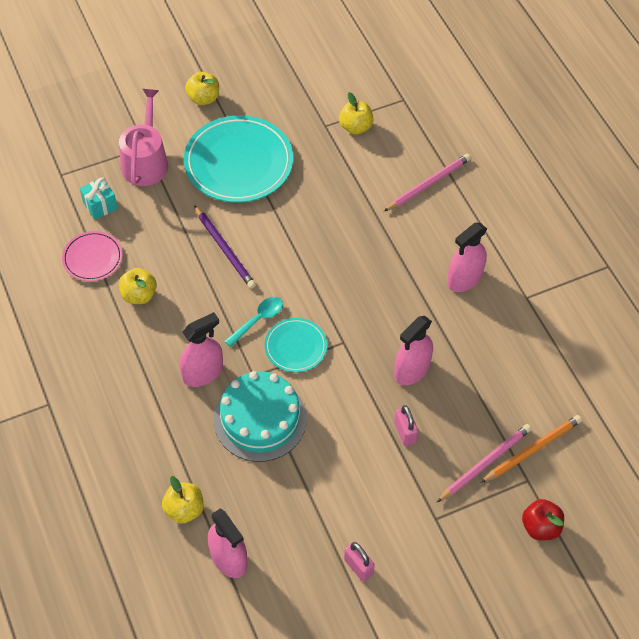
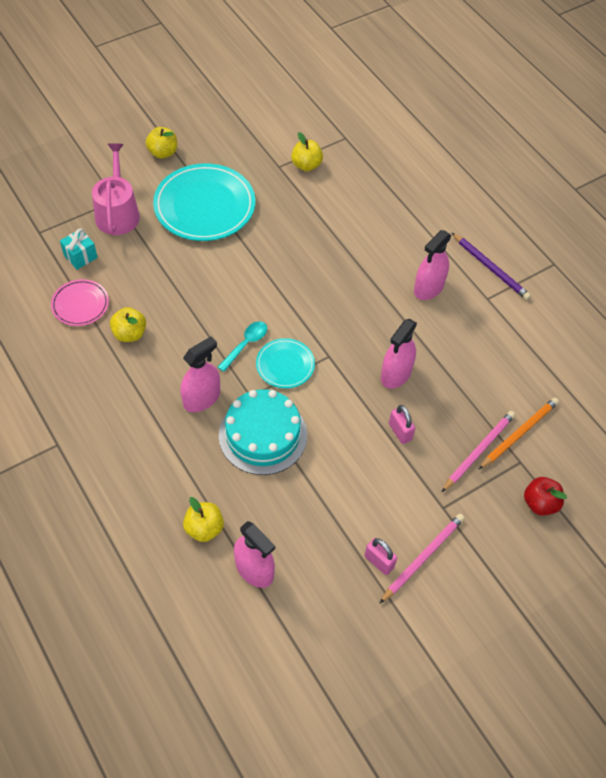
camera: 10 degrees left, 0 degrees up
(225, 249) = (204, 284): purple pencil -> purple pencil (490, 268)
(428, 184) = (381, 208): pink pencil -> pink pencil (423, 557)

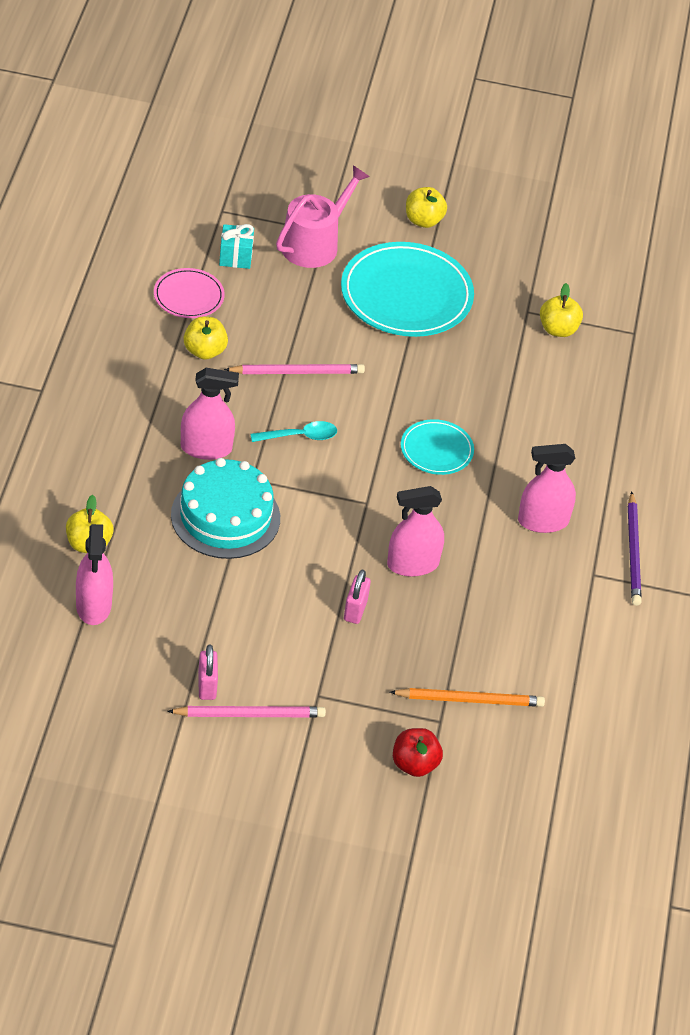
camera: 40 degrees right, 10 degrees down
(285, 365) = (315, 479): turquoise plate -> turquoise plate (436, 450)
(478, 451) = (410, 682): pink pencil -> pink pencil (297, 372)

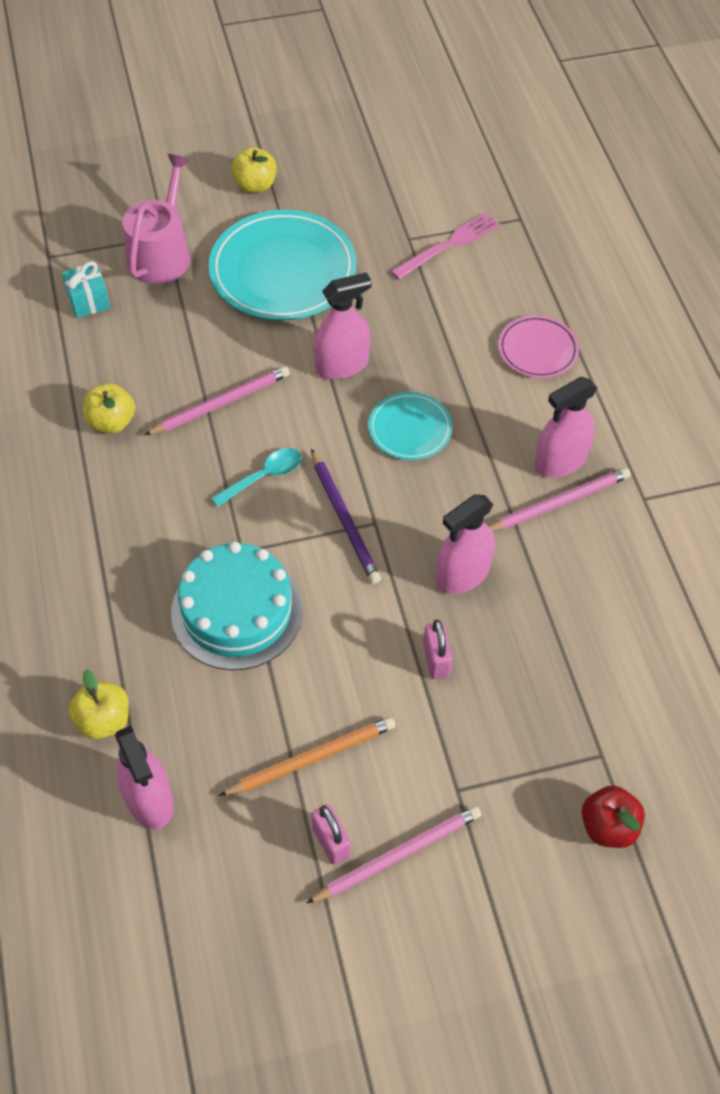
camera: 20 degrees left, 10 degrees up
(188, 296) = (62, 366): pink plate -> pink plate (537, 350)
(206, 448) = (172, 536): pink spray bottle -> pink spray bottle (342, 365)
(470, 700) = (615, 712): orange pencil -> orange pencil (311, 758)
(521, 549) = (558, 503): none -> pink pencil
(558, 329) = (448, 245): yellow apple -> pink fork
(633, 552) = (666, 455): purple pencil -> purple pencil (344, 519)

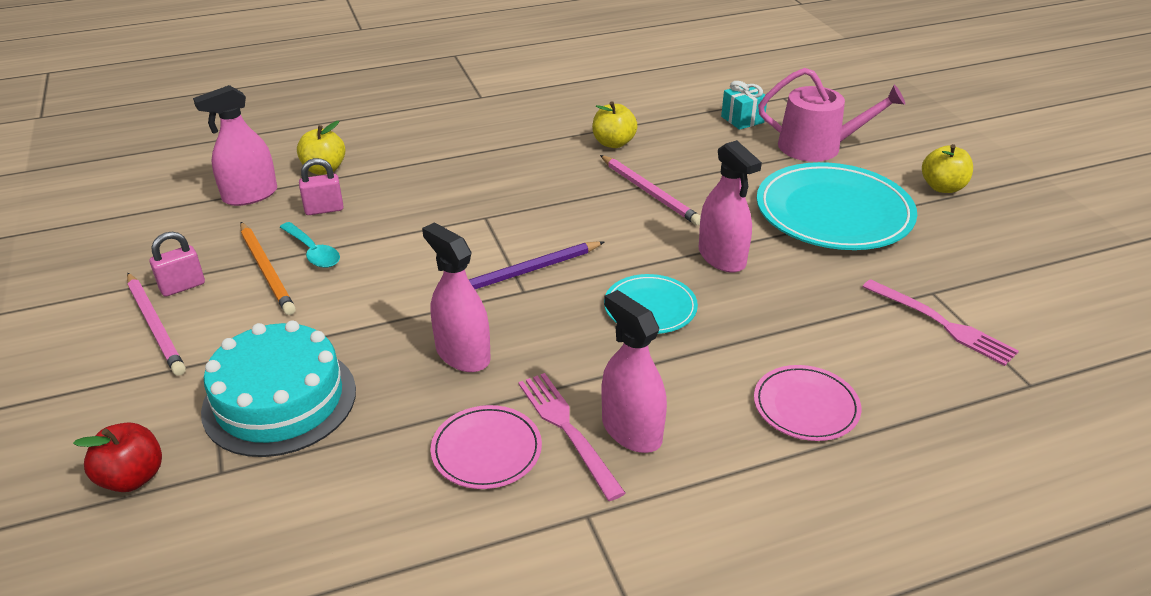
camera: 85 degrees right, 20 degrees down
(237, 611) = (421, 220): turquoise cake -> turquoise cake (279, 400)
(263, 476) = (569, 222): turquoise spoon -> turquoise spoon (313, 252)
(436, 660) = (359, 340): pink padlock -> pink padlock (324, 209)
(558, 503) = (568, 430): pink pencil -> pink fork
(579, 559) = (486, 450): none -> pink plate

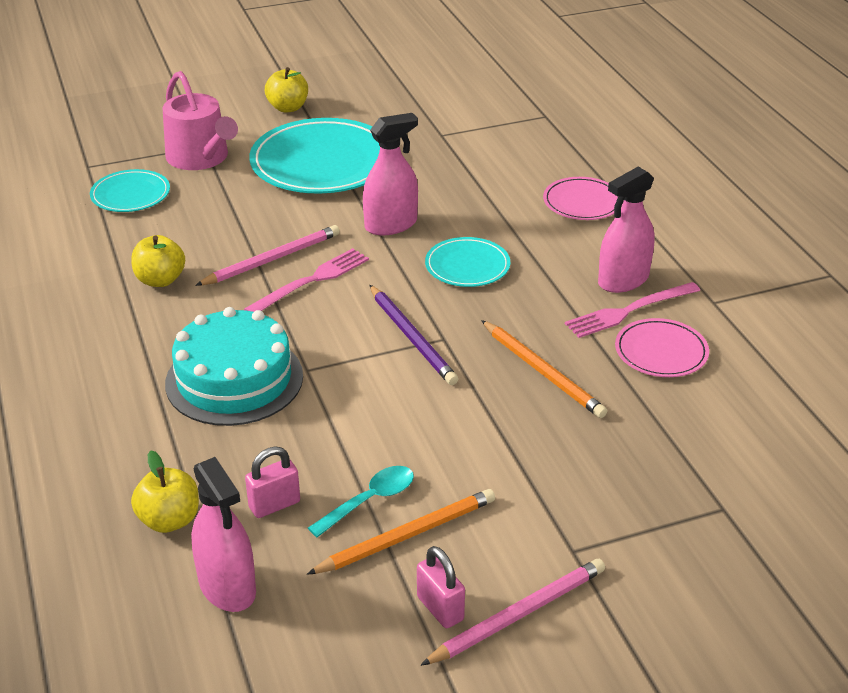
camera: 90 degrees left, 0 degrees up
(132, 477) = (746, 569): red apple -> none
(279, 400) = (624, 485): turquoise cake -> turquoise cake (234, 379)
(324, 209) = (274, 505): pink padlock -> pink padlock turned 75 degrees clockwise
(463, 354) = (543, 372): pink spray bottle -> orange pencil
(742, 119) = (130, 195): turquoise gift -> turquoise plate
(817, 146) = (201, 158): pink watering can -> pink watering can turned 135 degrees clockwise
(941, 324) = (481, 137): pink fork -> pink fork (311, 281)

